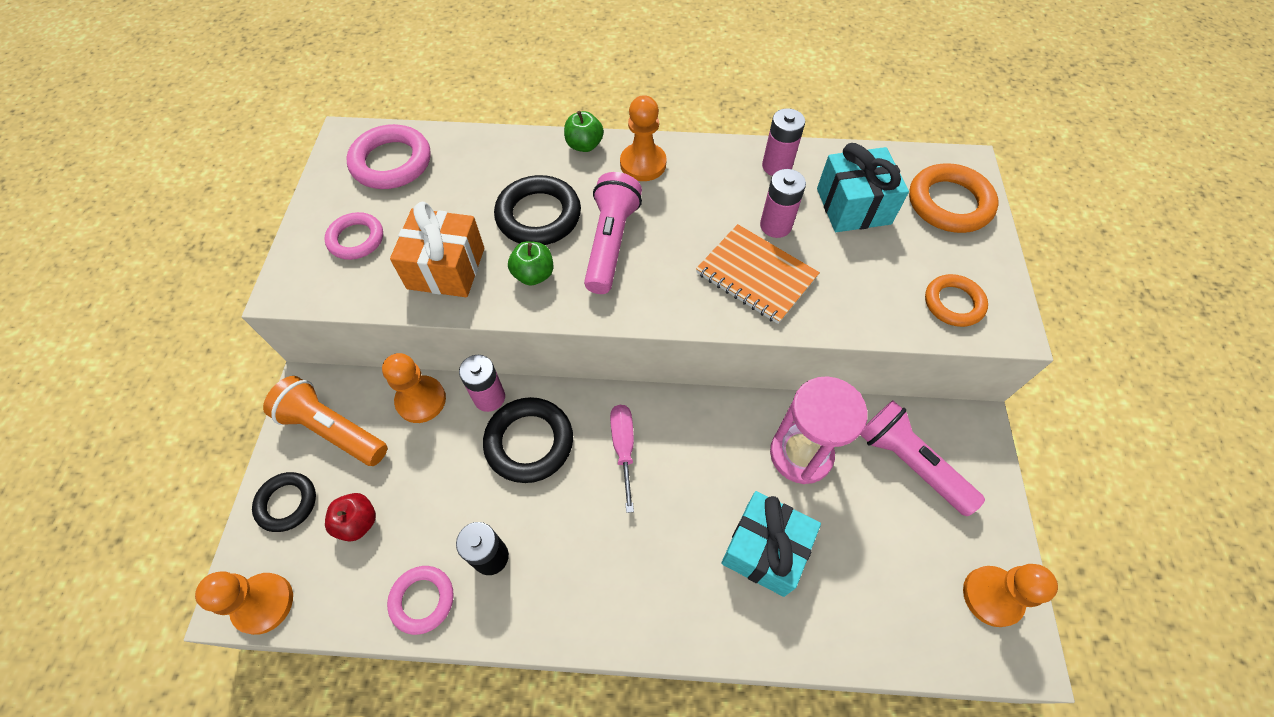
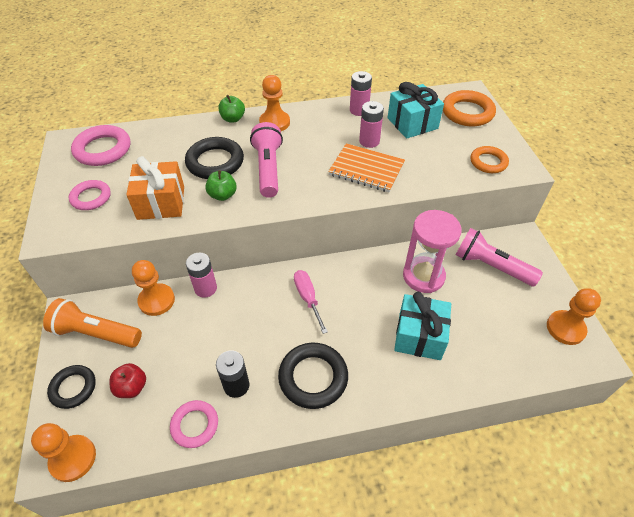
camera: 15 degrees left, 10 degrees down
(529, 442) = (242, 309): black ring -> black ring (313, 377)

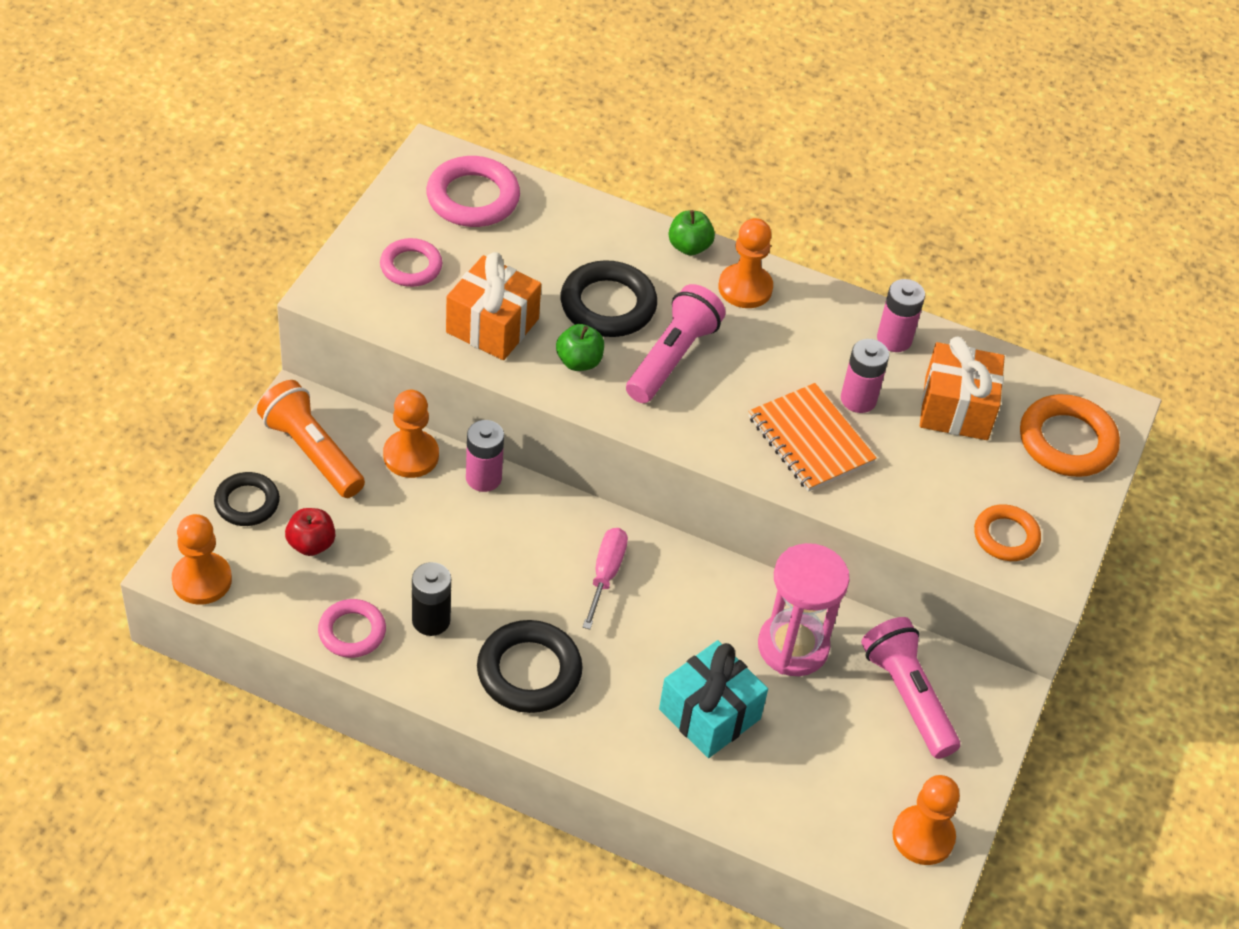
camera: 30 degrees right, 0 degrees up
(412, 123) = (956, 408): turquoise gift -> orange gift

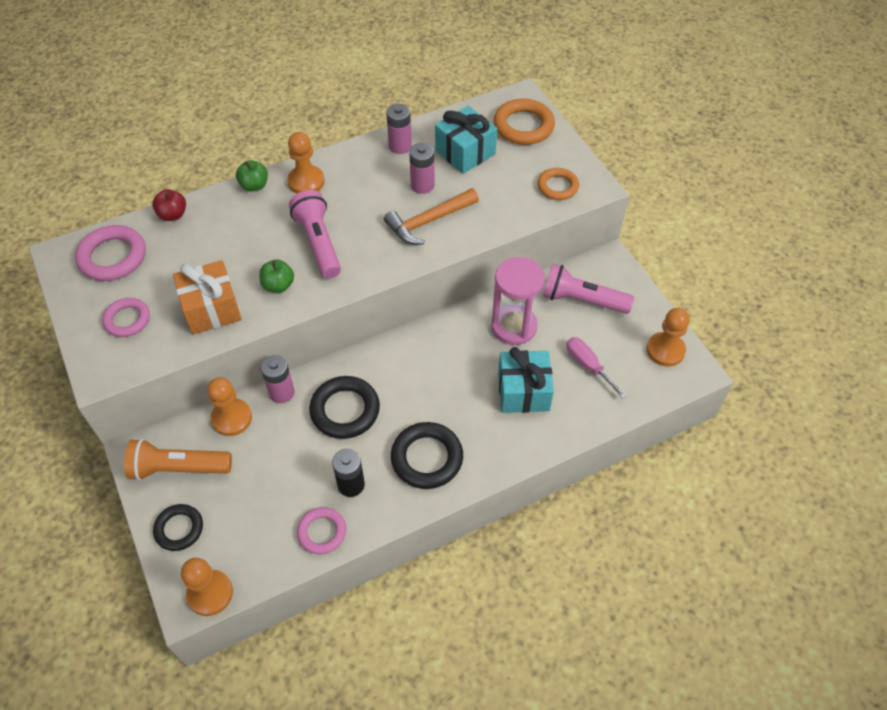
camera: 45 degrees left, 5 degrees up
(311, 544) = (242, 513): red apple -> red apple (173, 215)
(605, 574) = (397, 378): pink screwdriver -> pink screwdriver (588, 366)
(608, 305) = (254, 246): black ring -> black ring (345, 410)
(810, 440) = (428, 221): orange notebook -> orange hammer
(956, 408) = (465, 152): orange gift -> turquoise gift

